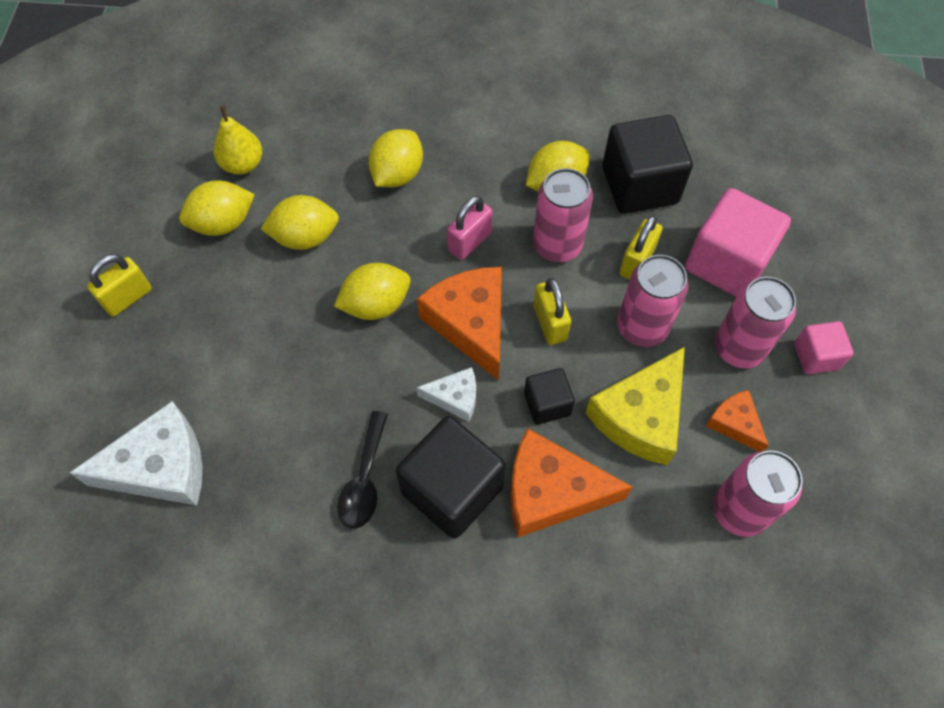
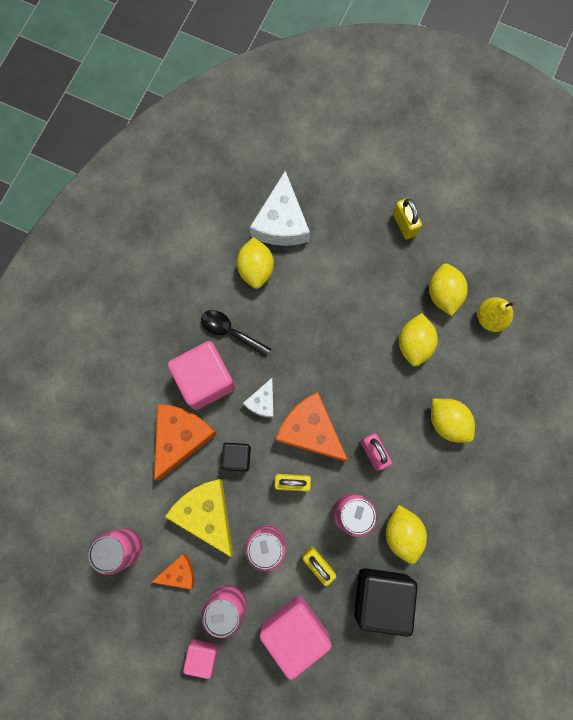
camera: 110 degrees right, 15 degrees up
(376, 305) = (346, 374): yellow lemon -> yellow lemon (256, 269)
(452, 489) = (205, 380): black cube -> pink cube
(470, 324) = (310, 430): orange cheese -> orange cheese turned 135 degrees counterclockwise

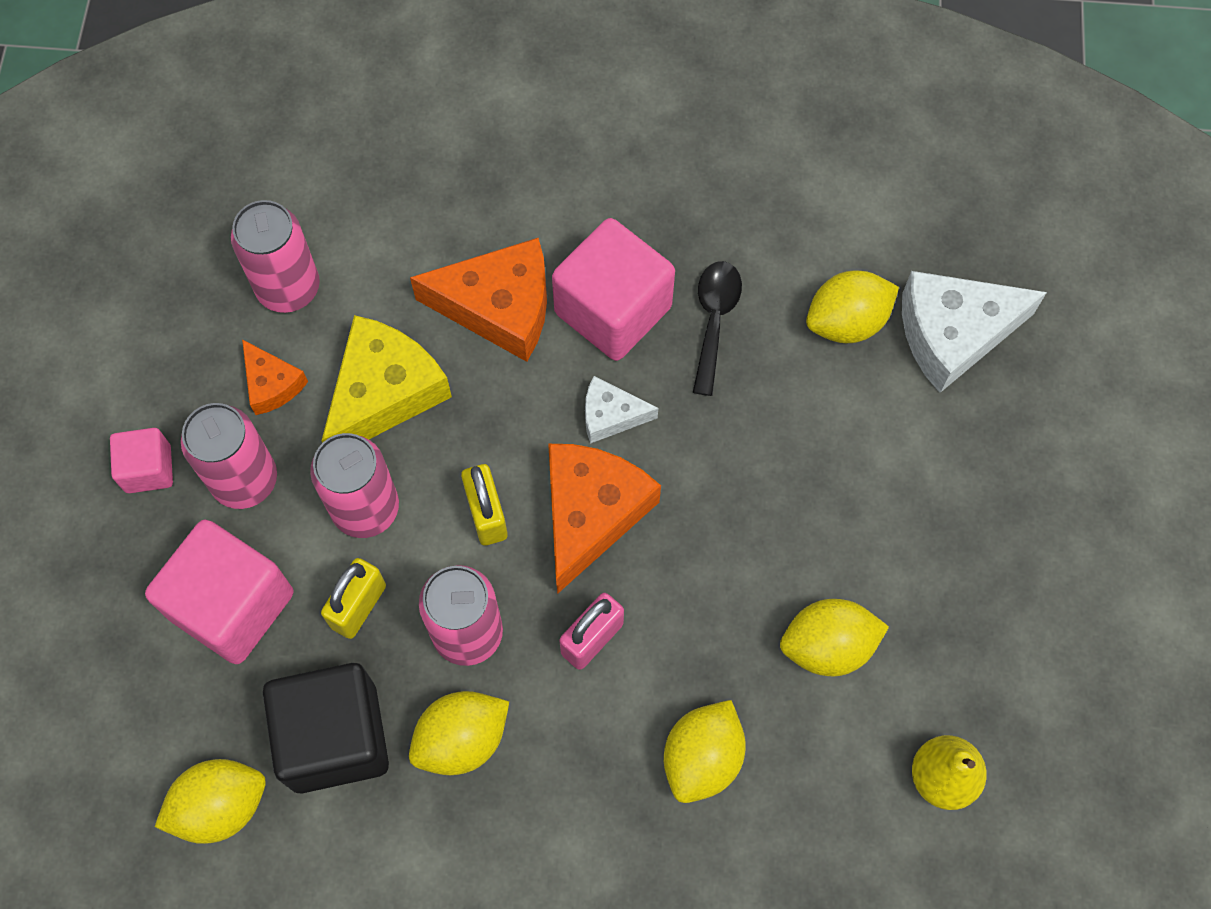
camera: 70 degrees right, 10 degrees down
(237, 457) = (497, 408): black cube -> none
(404, 224) = (1054, 551): yellow padlock -> none
(443, 294) = (950, 670): yellow lemon -> yellow lemon (221, 806)

